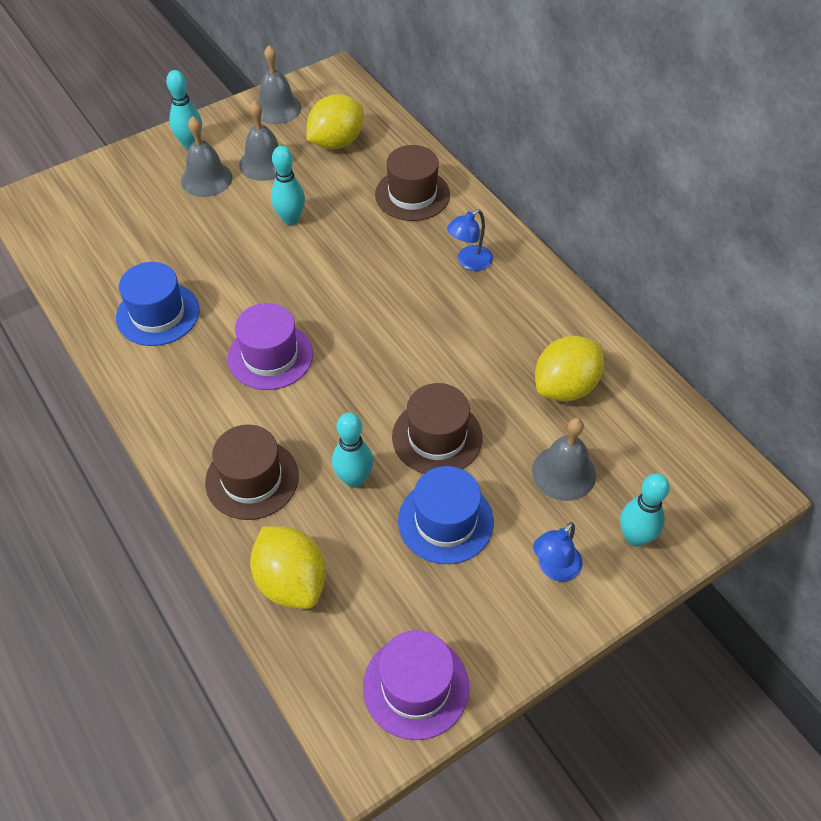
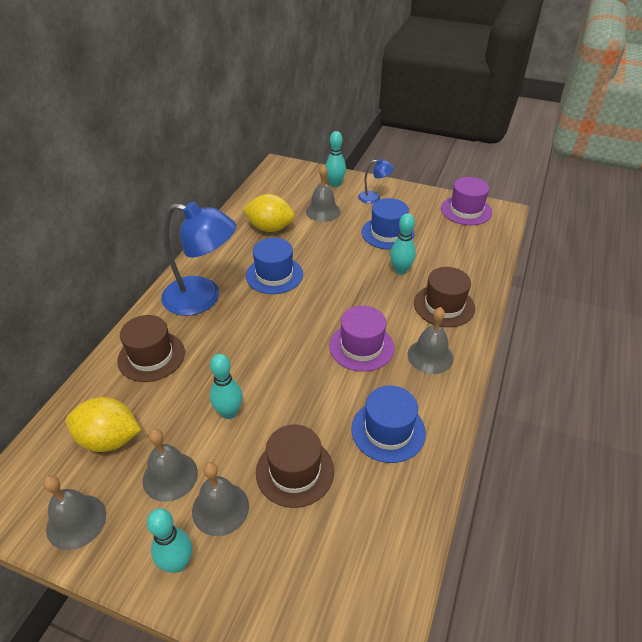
camera: 125 degrees left, 10 degrees down
(198, 407) = (430, 356): none -> grey bell
(291, 581) = (473, 263): yellow lemon -> none
(437, 437) = (345, 255): brown hat -> brown hat (295, 471)
(458, 342) = (274, 275): none -> blue hat
(469, 262) = (203, 298): blue lamp -> blue lamp, size x2.16

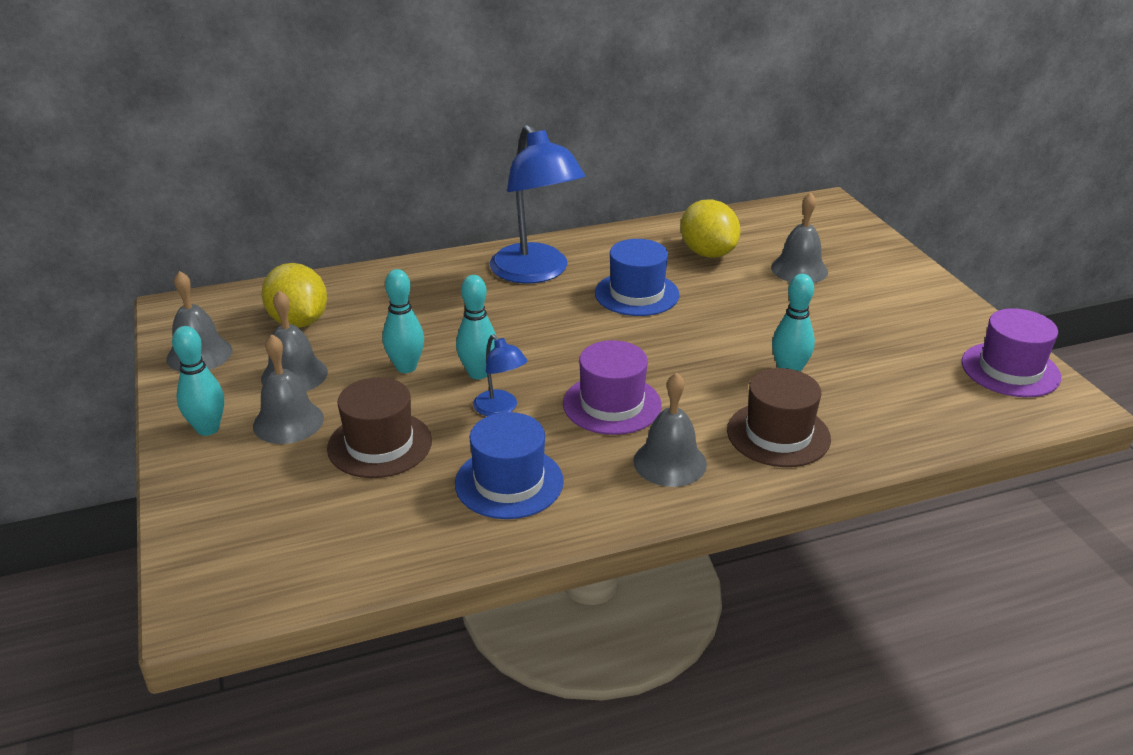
camera: 50 degrees right, 10 degrees down
(151, 356) = (420, 288): brown hat -> none
(335, 184) = (866, 252): turquoise bowling pin -> turquoise bowling pin (478, 373)
(374, 197) = (894, 289): blue lamp -> blue lamp (500, 409)
(387, 233) = (843, 331): blue hat -> none

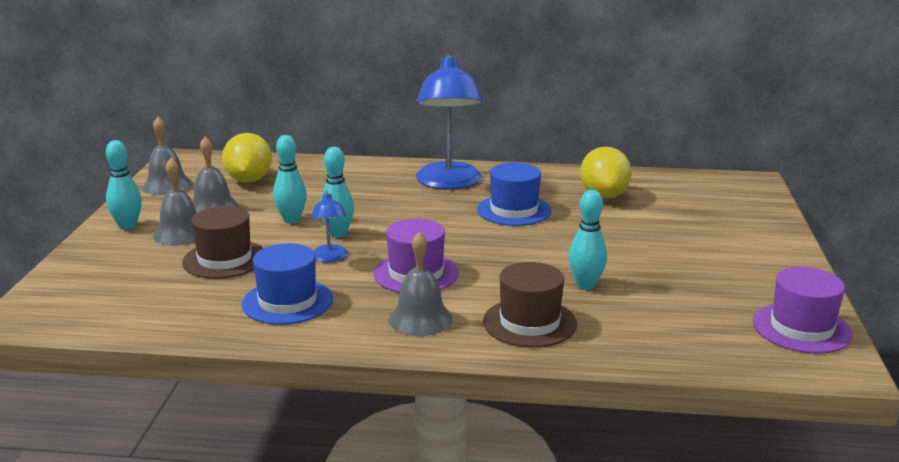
camera: 25 degrees right, 10 degrees down
(799, 269) = (674, 220): grey bell -> none

